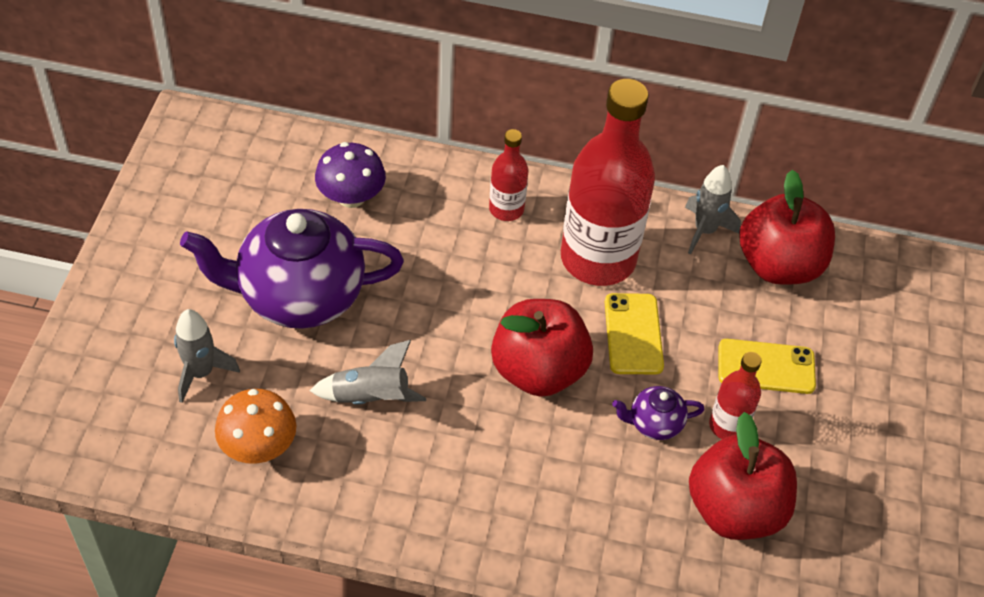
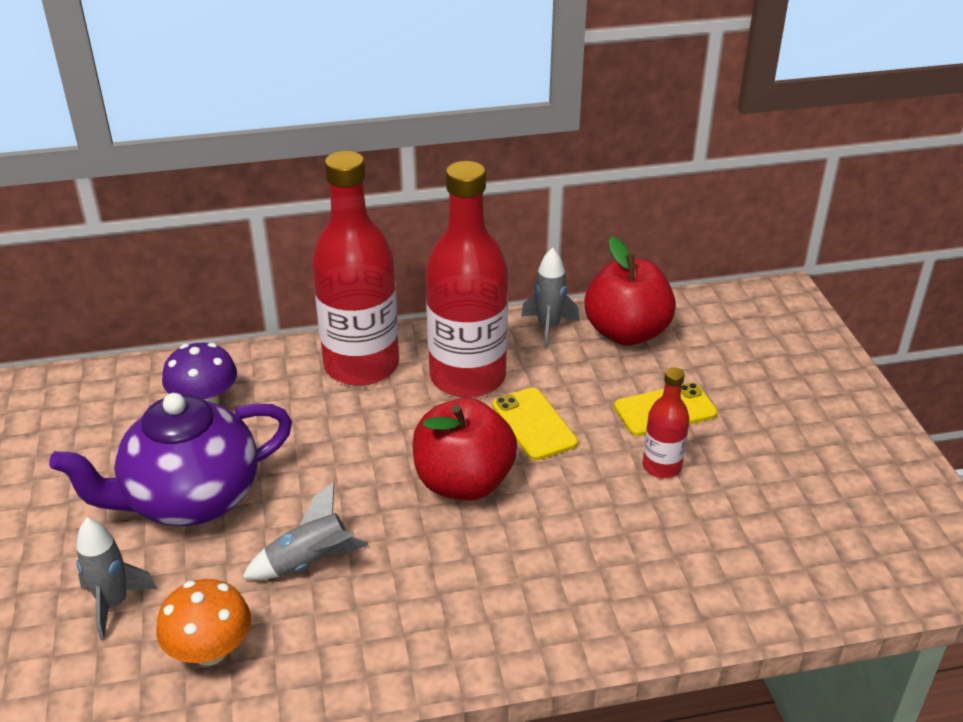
camera: 20 degrees left, 15 degrees down
(506, 209) = (361, 365): red bottle -> red bottle, size x2.12
(654, 423) = (596, 488): purple teapot -> none
(735, 509) = (711, 531): red apple -> none

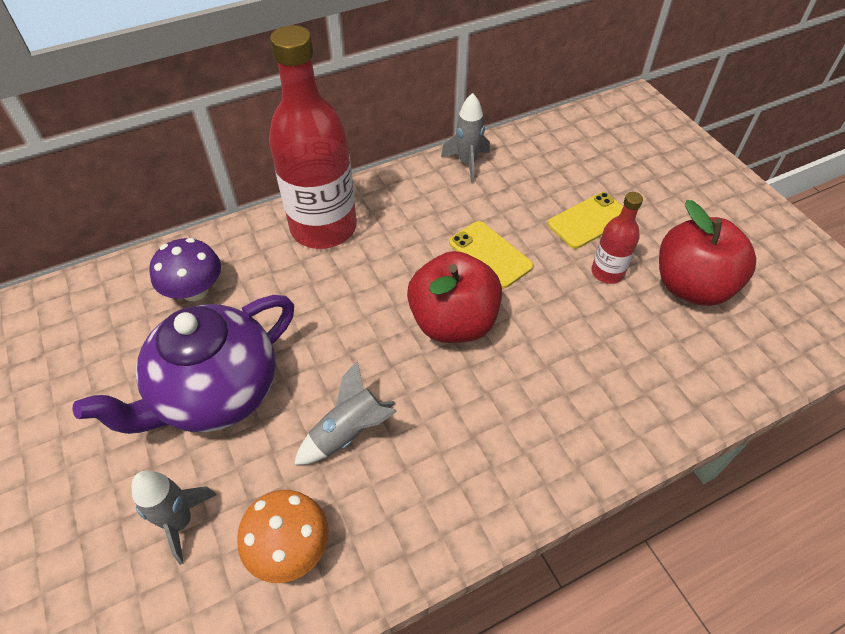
camera: 15 degrees left, 15 degrees up
(467, 377) = (418, 221): red bottle -> none
(626, 333) = (531, 156): red apple -> red apple (691, 286)

